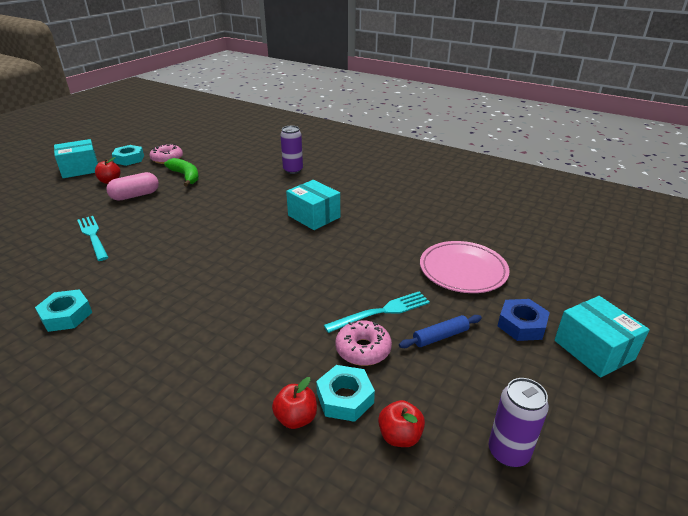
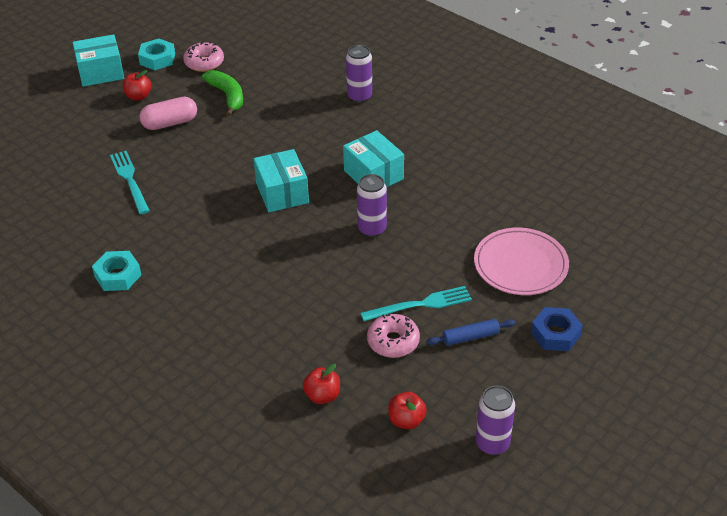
camera: 10 degrees right, 10 degrees up
(320, 254) = (372, 229): none -> purple can
(345, 398) = (367, 384): turquoise nut -> none
(593, 350) = (614, 367): turquoise box -> turquoise box (282, 193)

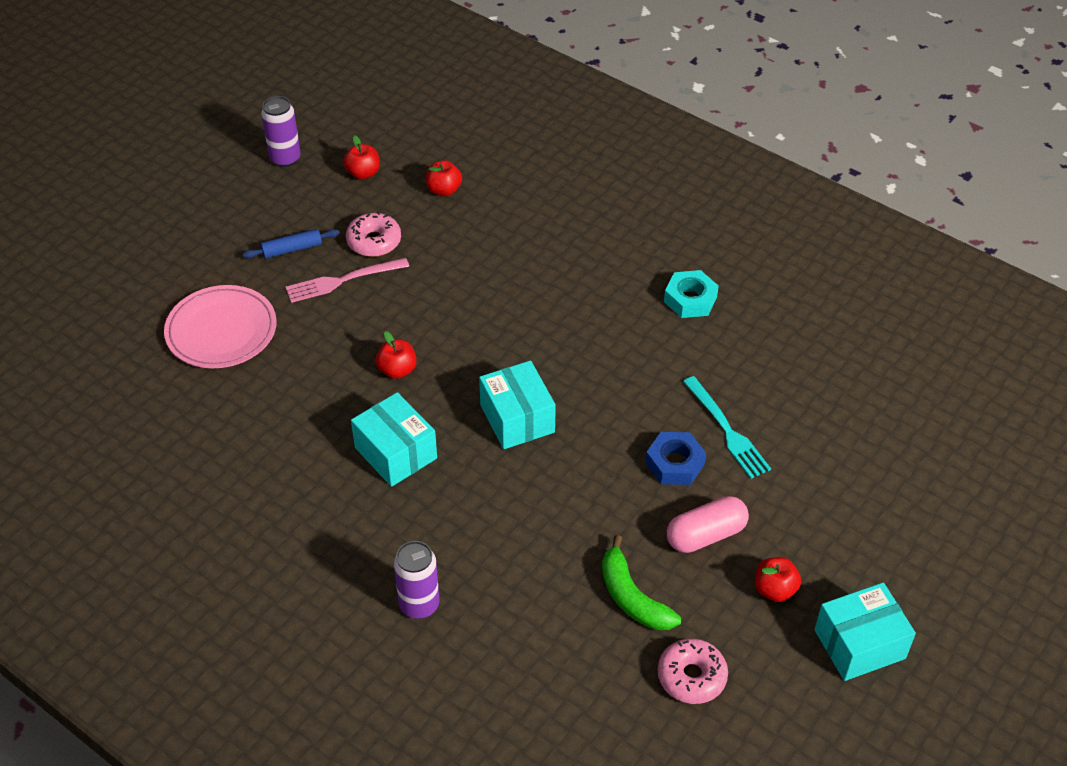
camera: 175 degrees right, 5 degrees up
(157, 59) = (776, 683): turquoise nut -> none
(372, 229) = (397, 370): purple can -> red apple
(421, 304) = (341, 281): turquoise fork -> pink fork
(555, 334) = (201, 256): blue nut -> blue nut (674, 463)

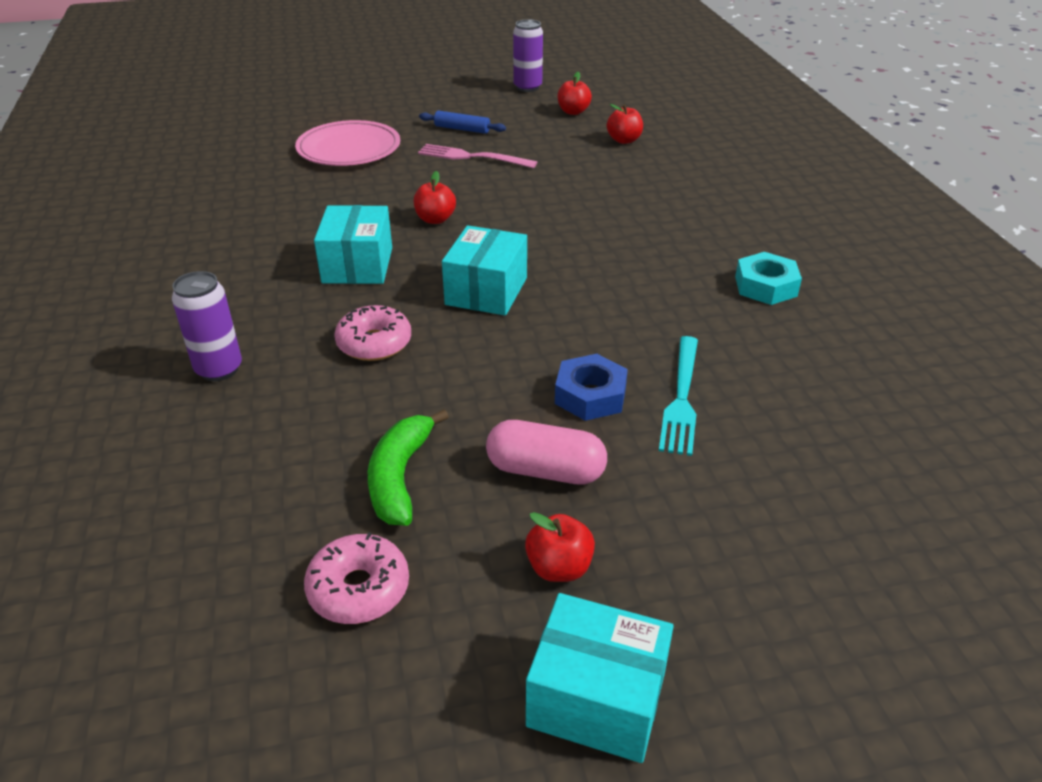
camera: 40 degrees right, 10 degrees down
(374, 241) = (527, 146): pink donut -> pink donut (374, 343)

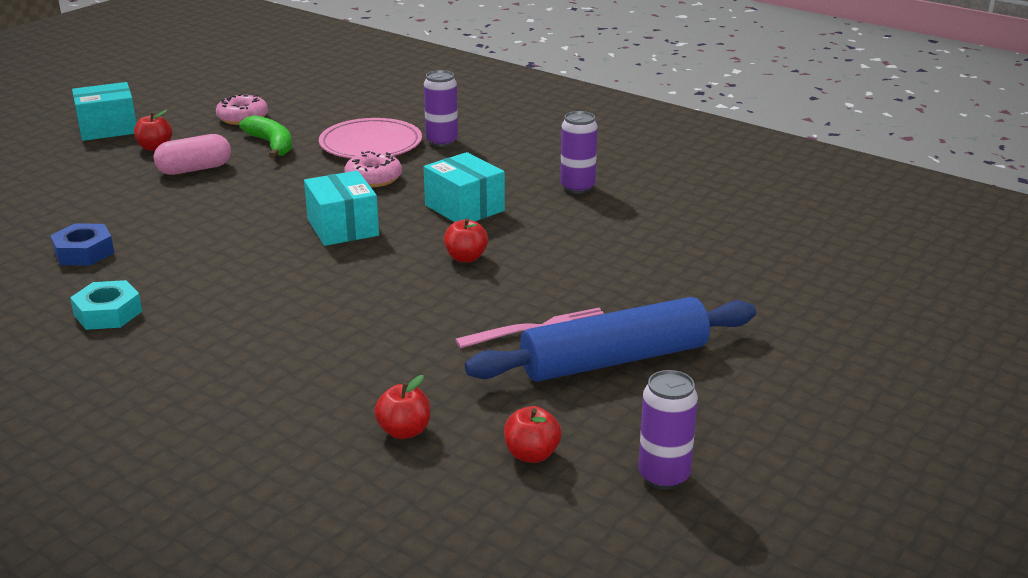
camera: 140 degrees right, 10 degrees down
(235, 244) = (577, 187): none -> purple can
(349, 149) = (672, 286): pink plate -> pink plate (371, 144)
(462, 129) = (614, 360): blue rolling pin -> blue rolling pin, size x2.34
(590, 395) = (199, 203): blue nut -> blue nut (84, 252)
(681, 399) = (135, 220): turquoise fork -> none

